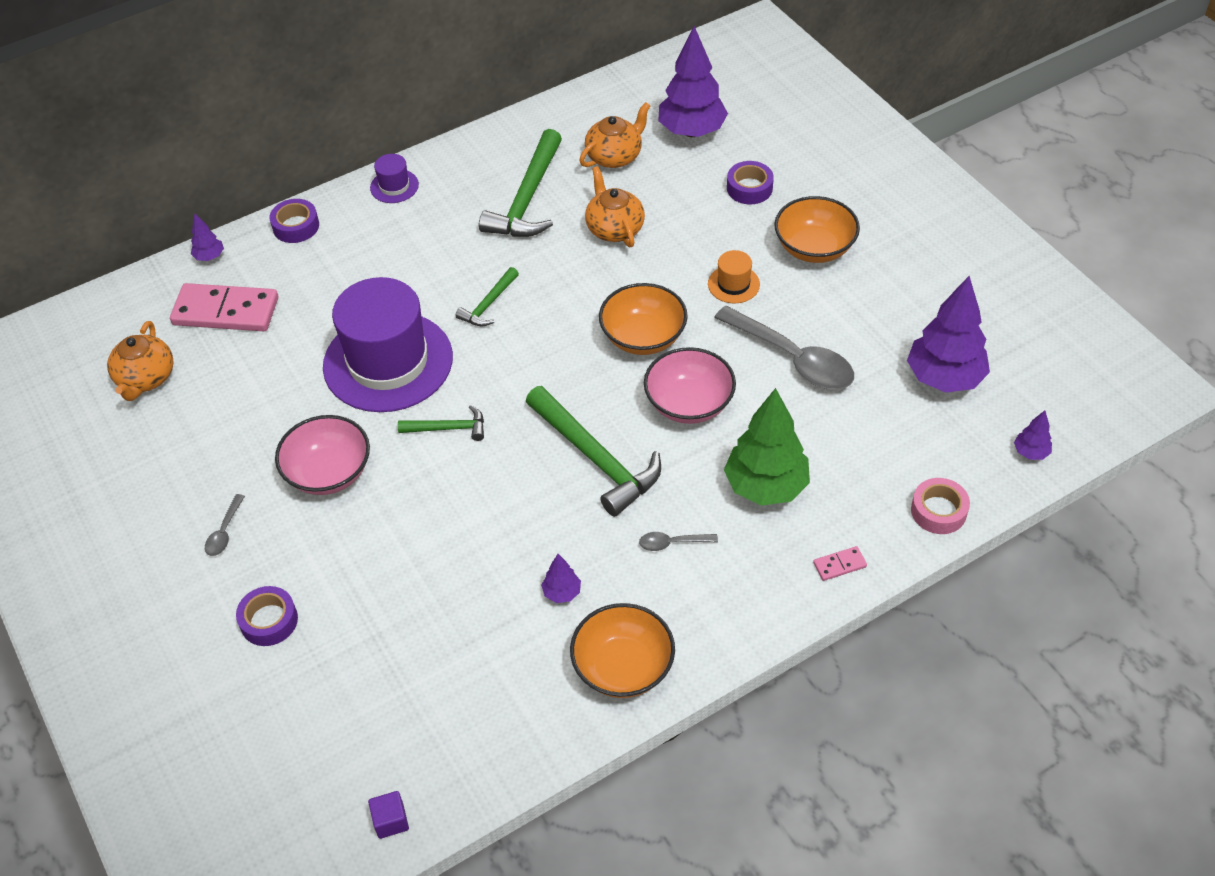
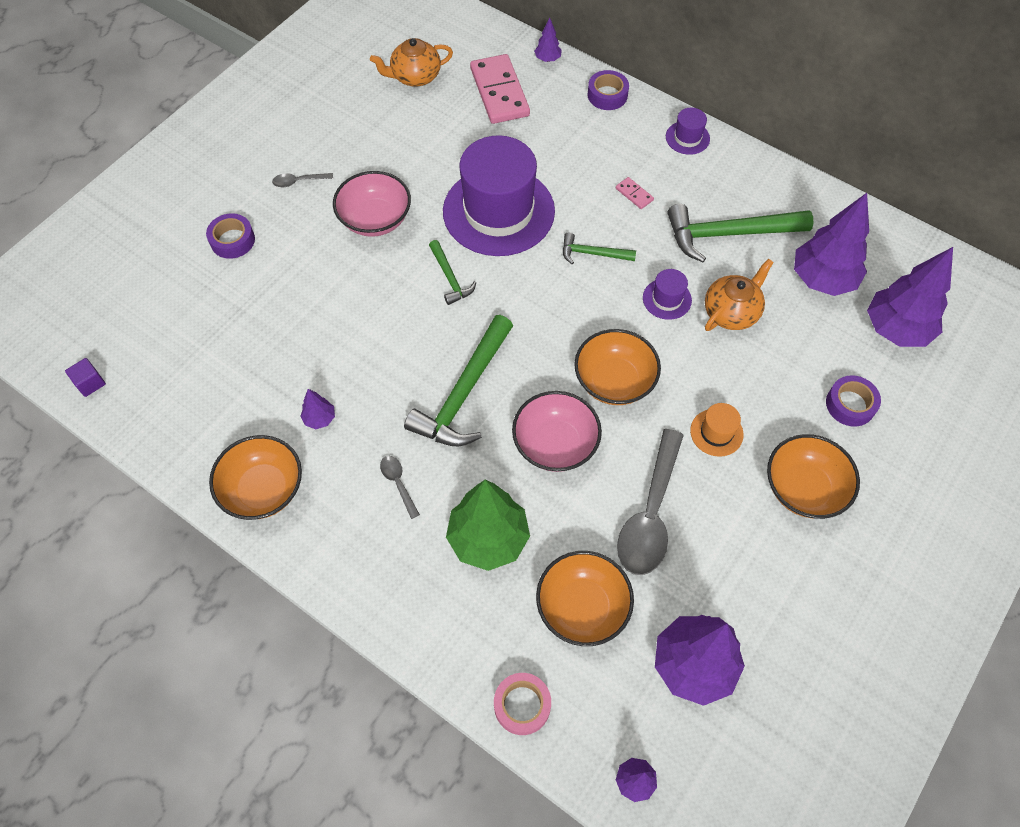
camera: 65 degrees right, 10 degrees up
(574, 268) = (667, 299): none -> purple hat
(615, 156) = (822, 279): orange teapot -> purple tree
(839, 565) = (425, 631): pink domino -> pink domino (634, 194)
(862, 437) = (582, 607): none -> orange bowl

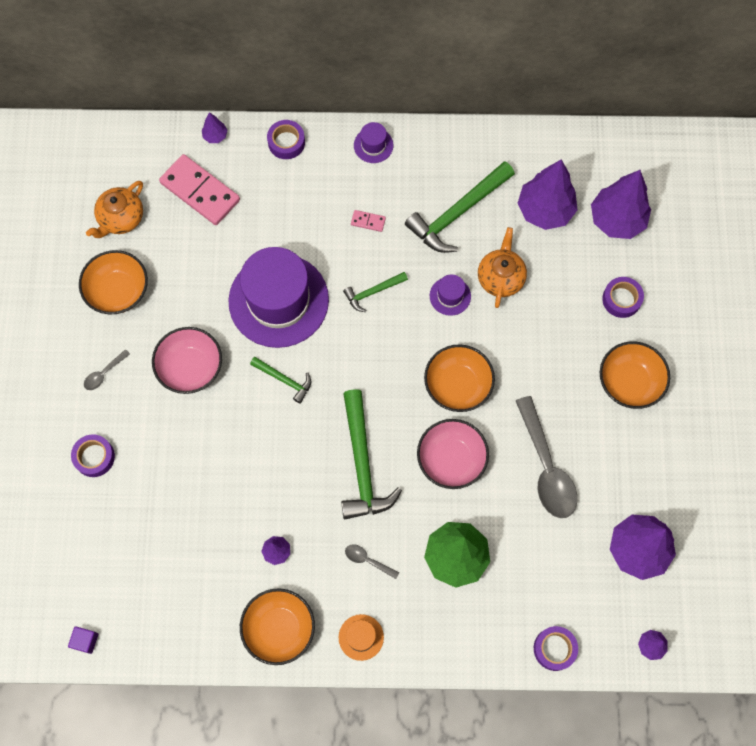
camera: 35 degrees left, 10 degrees up
(522, 705) = (554, 649): pink tape -> purple tape
(582, 607) = (547, 560): orange bowl -> orange bowl (118, 291)
(716, 432) = (550, 378): orange hat -> orange hat (361, 637)

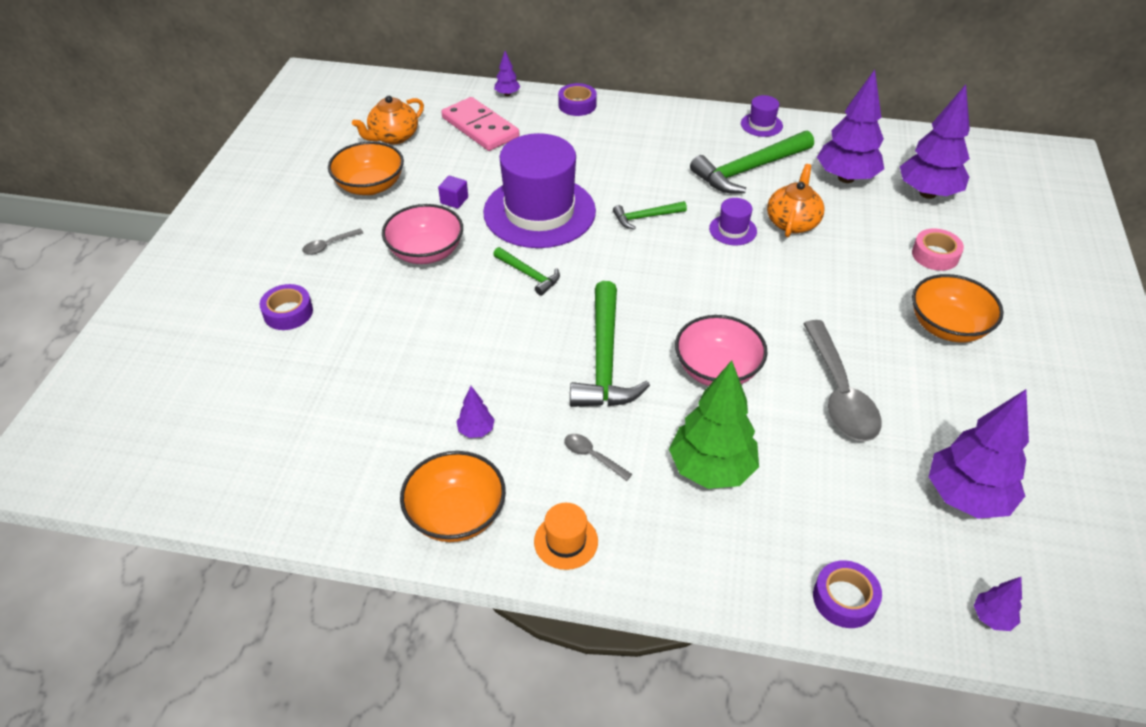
camera: 10 degrees right, 25 degrees down
(85, 641) = (198, 489): purple cube -> purple cube (454, 200)
(368, 221) = (650, 165): pink domino -> none
(373, 145) = (666, 115): purple hat -> purple hat (761, 125)
(457, 385) = (733, 304): orange bowl -> none
(621, 299) = (935, 255): purple tape -> pink tape

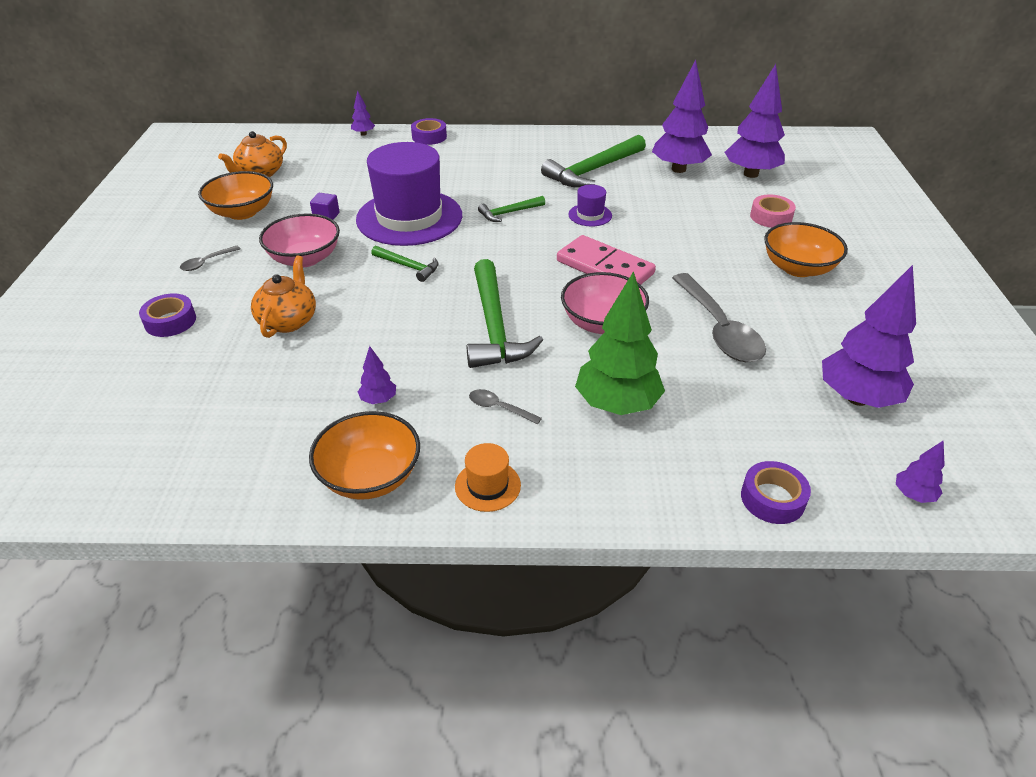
camera: 10 degrees left, 5 degrees down
(480, 127) = (342, 160): pink domino -> pink domino (605, 267)
(761, 125) = (596, 138): purple hat -> none
(792, 222) = (641, 205): orange teapot -> orange teapot (288, 320)

